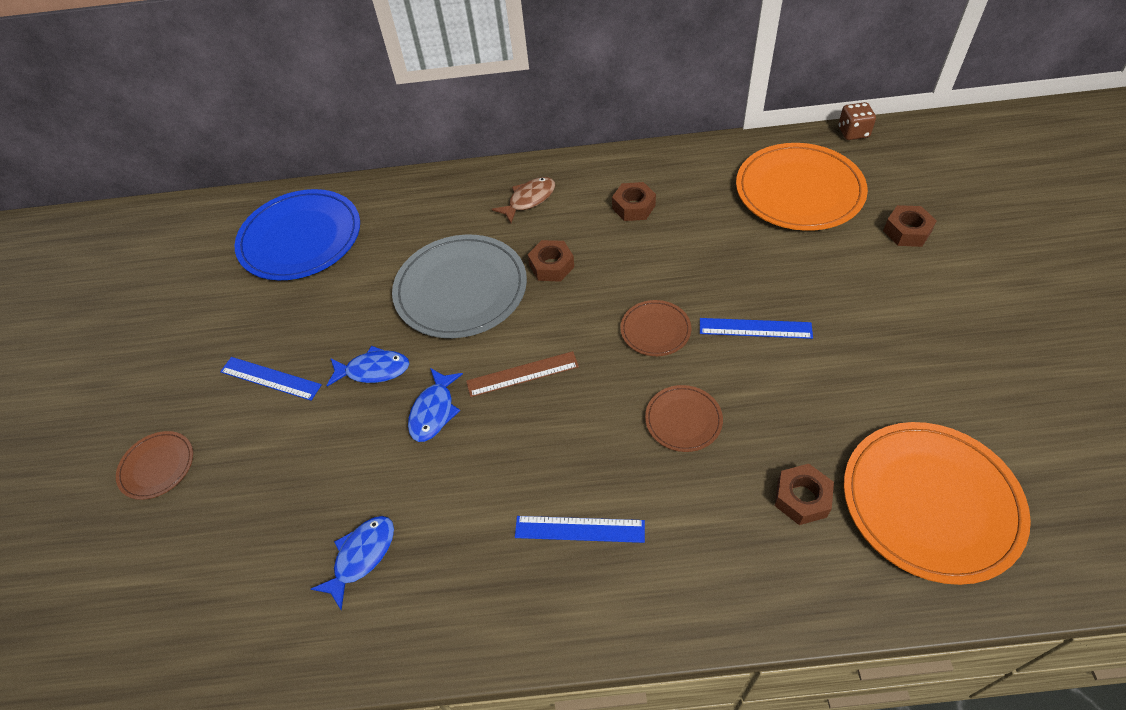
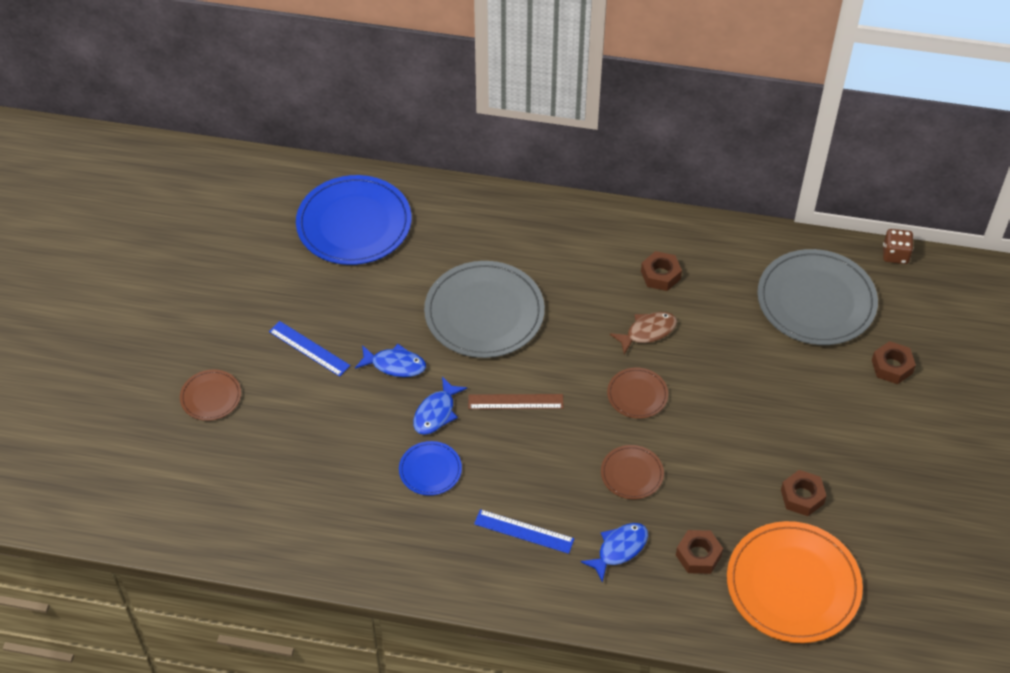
camera: 10 degrees right, 0 degrees up
(361, 556) = (357, 506): blue fish -> blue fish (619, 549)
(443, 482) = (430, 470): none -> blue plate
(529, 200) = (568, 241): brown fish -> brown fish (647, 332)
(551, 266) = (568, 312): brown nut -> brown nut (802, 496)
(755, 328) = (720, 416): blue ruler -> none
(799, 190) = (816, 300): orange plate -> grey plate

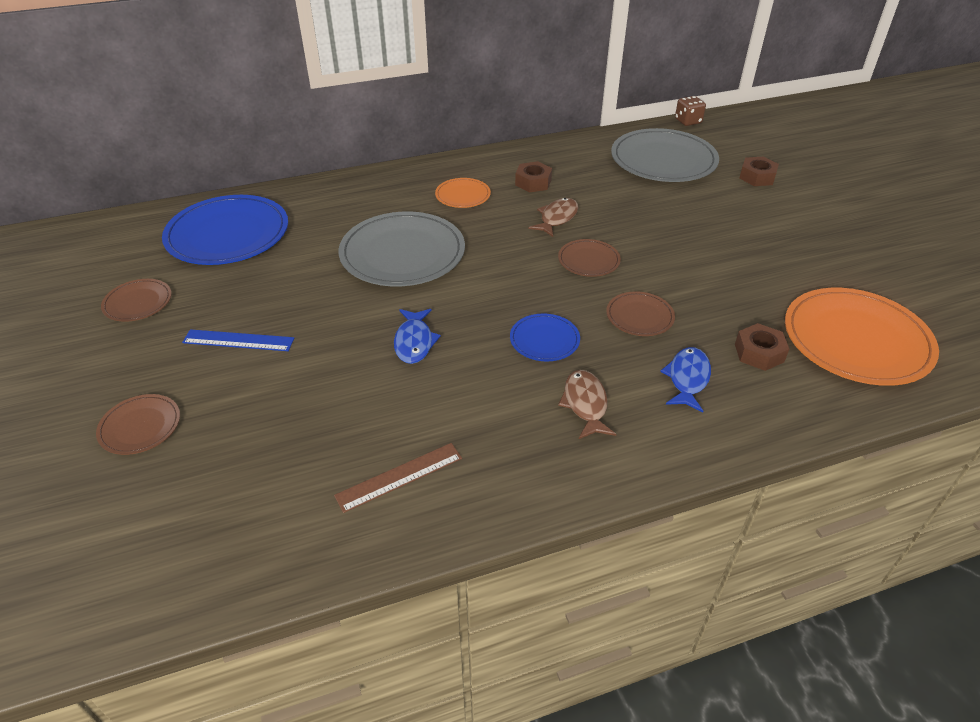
camera: 30 degrees left, 10 degrees down
(253, 273) = (138, 302): none -> brown plate
(395, 365) = (342, 320): blue fish -> none
(430, 470) = (445, 392): blue plate -> blue plate (544, 340)
(515, 401) = (485, 304): brown ruler -> brown ruler (399, 476)
(524, 531) = (585, 404): blue ruler -> brown fish
(582, 263) = (463, 195): none -> orange plate
(802, 496) = (790, 276): brown nut -> none

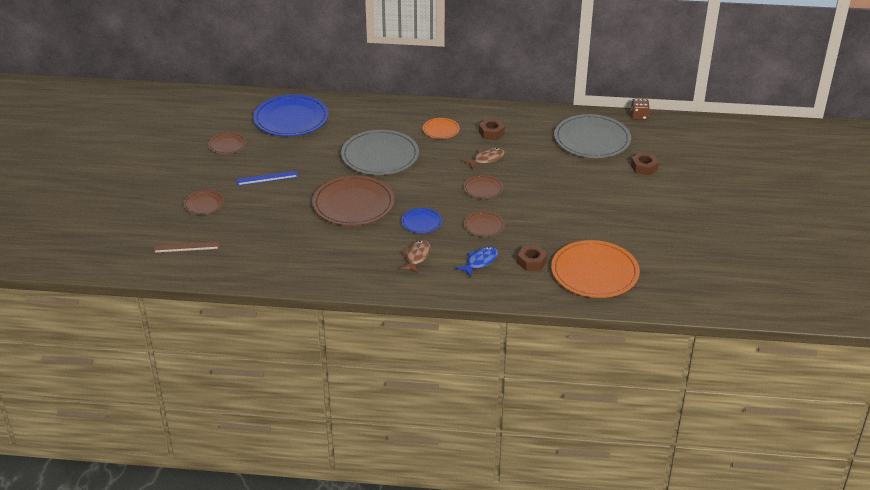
camera: 25 degrees right, 5 degrees down
(238, 340) = (267, 178): blue ruler -> blue ruler turned 45 degrees counterclockwise
(399, 476) = (306, 259): brown ruler -> brown ruler (186, 247)
(414, 342) = (353, 204): blue fish -> brown plate

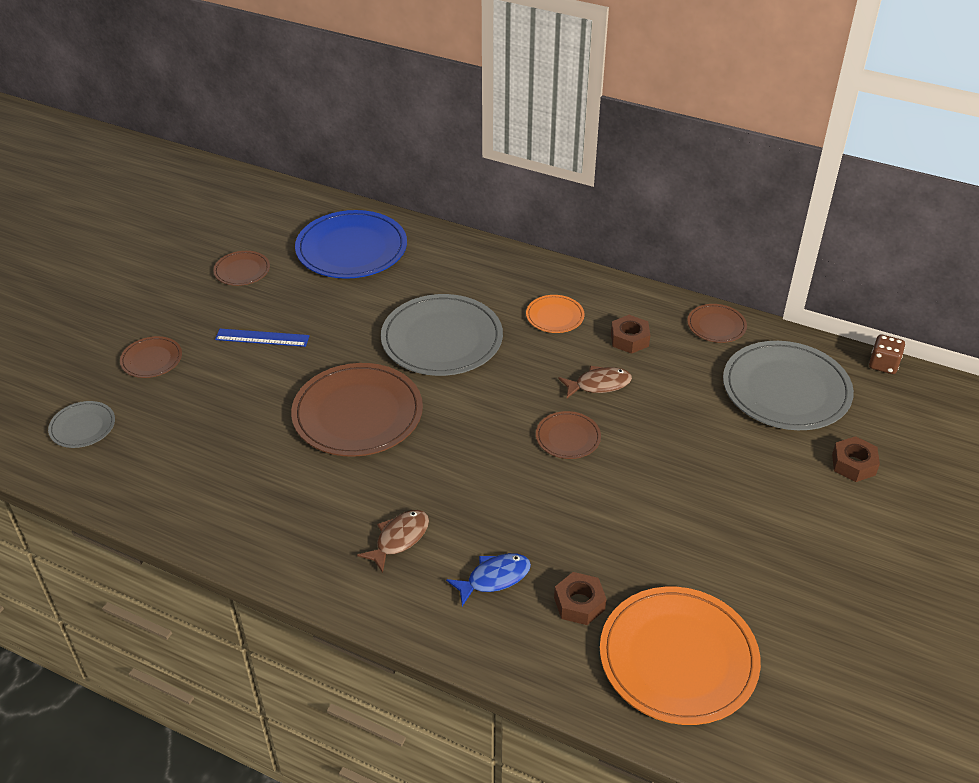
camera: 20 degrees right, 5 degrees up
(186, 247) = (82, 427): brown ruler -> grey plate
(421, 222) = (441, 475): blue plate -> none
(484, 226) = (535, 508): brown plate -> brown plate (716, 325)

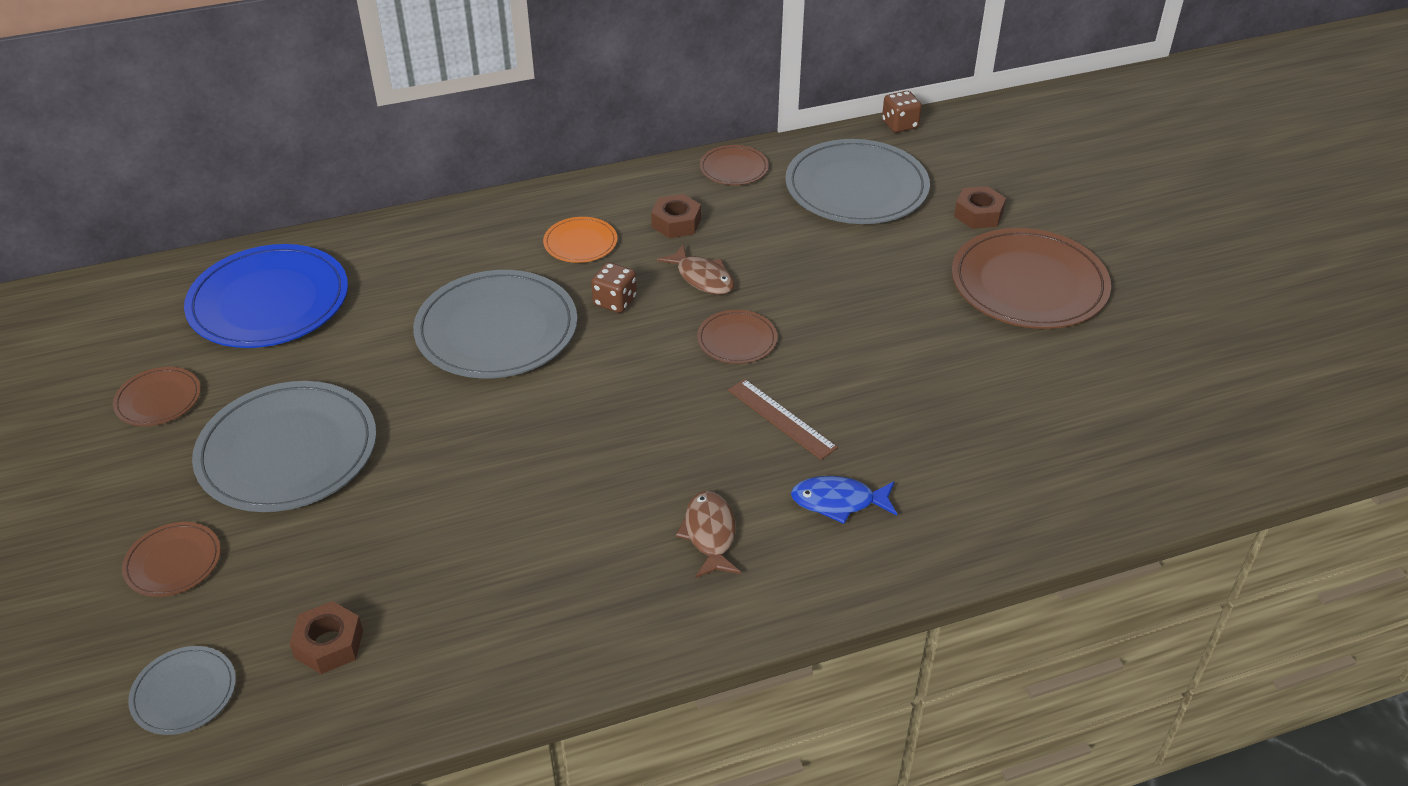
camera: 45 degrees left, 0 degrees up
(262, 338) = (287, 451): blue ruler -> grey plate
(357, 413) = (506, 453): brown plate -> brown plate (1029, 284)
(494, 578) = (838, 502): blue fish -> blue fish turned 105 degrees counterclockwise
(527, 365) = (615, 301): none -> brown dice
(529, 504) = (781, 419): none -> brown ruler
(579, 603) = (932, 468): brown nut -> brown nut (329, 644)
(599, 384) = (702, 278): brown fish -> brown fish turned 105 degrees clockwise
(678, 658) = (1057, 450): orange plate -> none

